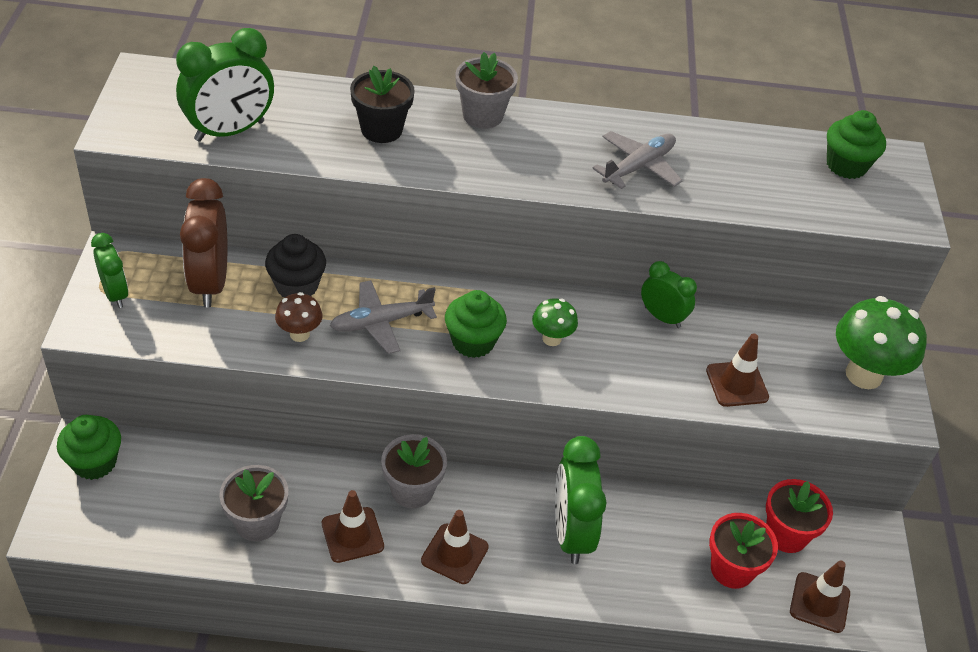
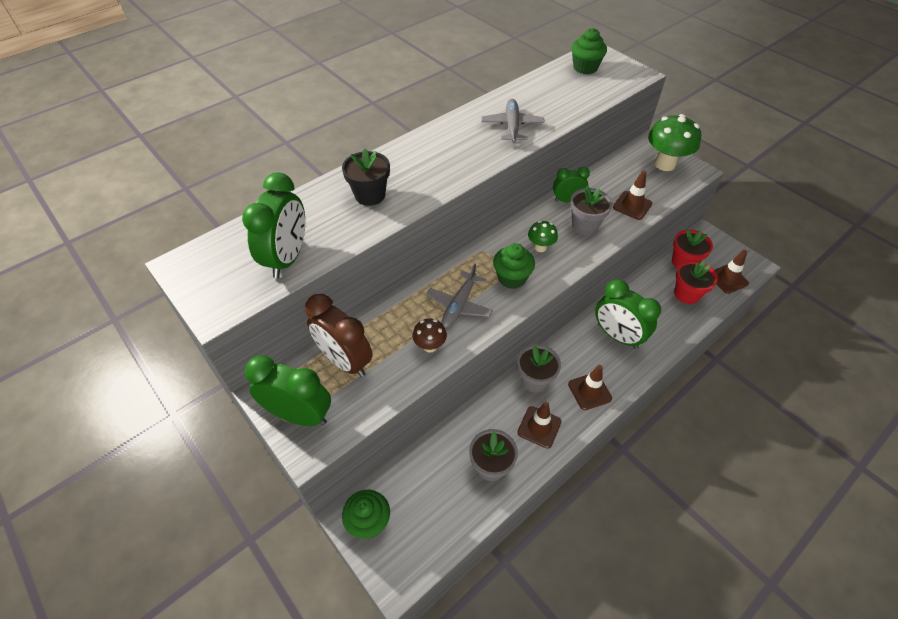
camera: 40 degrees left, 5 degrees up
(115, 294) = (300, 415): green clock -> green clock, size x1.67
(297, 286) = (393, 323): black cupcake -> none
(482, 115) = (408, 152): grey flower pot -> grey flower pot (585, 225)

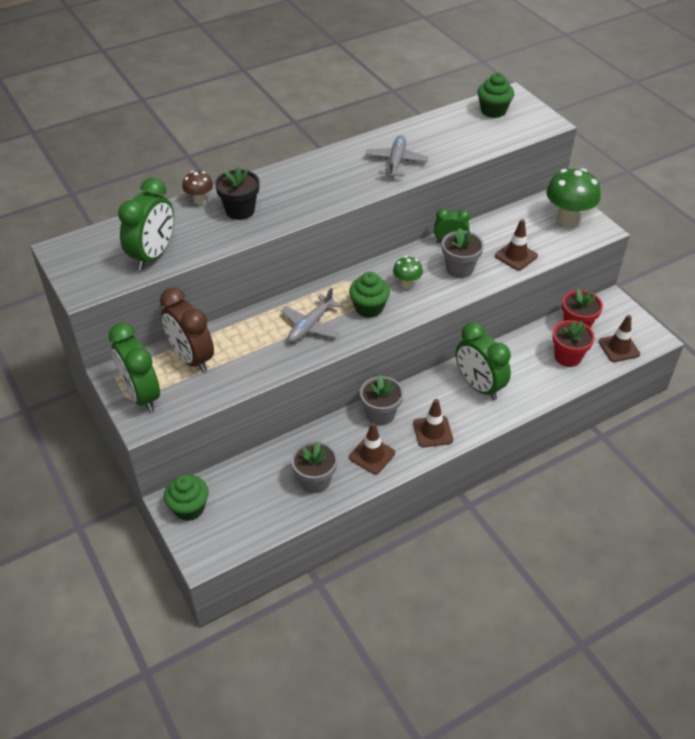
camera: 10 degrees right, 5 degrees down
(300, 415) = (141, 395): green clock -> green clock turned 150 degrees counterclockwise
(430, 346) = (272, 356): brown mushroom -> brown mushroom (199, 200)

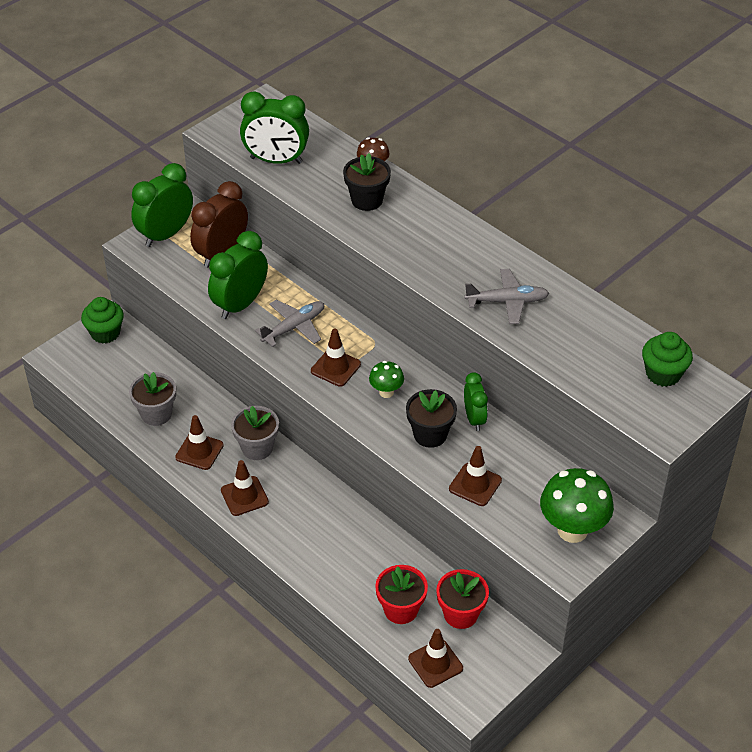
camera: 75 degrees right, 0 degrees up
(310, 325) = (294, 327): grey plane -> grey plane turned 120 degrees clockwise
(369, 308) = (335, 368): green cupcake -> brown traffic cone
(459, 269) = (430, 434): grey flower pot -> black flower pot
(478, 386) = (324, 527): green clock -> green clock (240, 304)

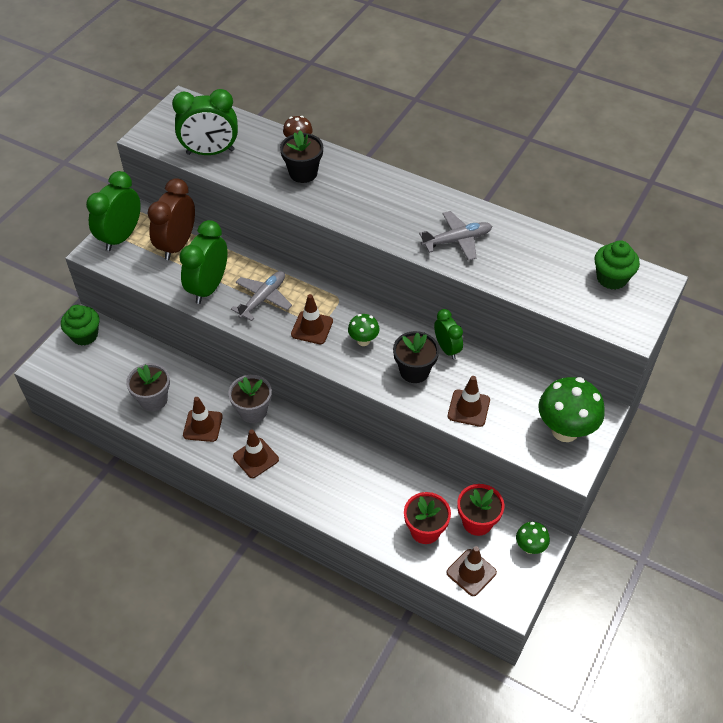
camera: 15 degrees left, 5 degrees up
(509, 653) = (530, 547): none -> green mushroom

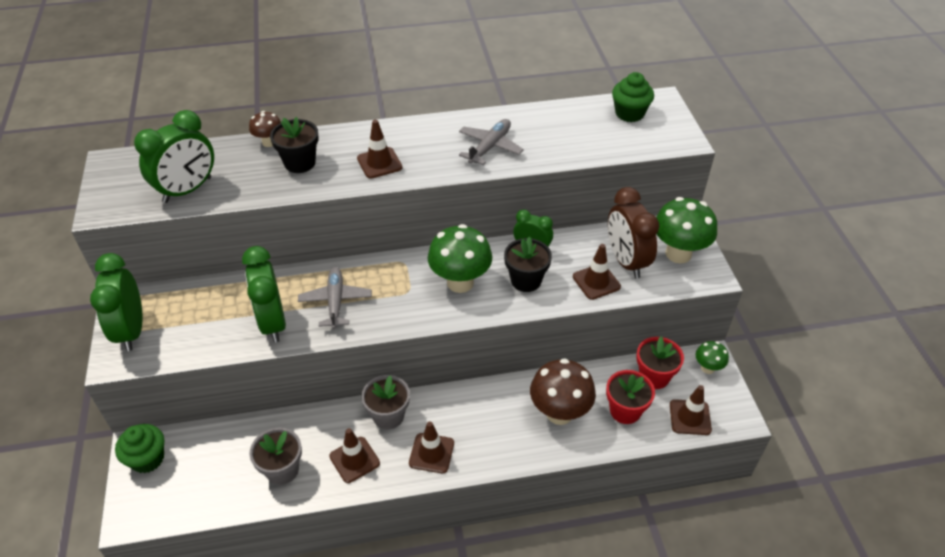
camera: 40 degrees left, 5 degrees down
(177, 245) = (201, 304): brown clock -> brown clock (626, 261)
(312, 328) = (405, 299): brown traffic cone -> brown traffic cone (379, 163)
(363, 341) = (460, 282): green mushroom -> green mushroom, size x1.90
(373, 495) = (559, 413): none -> brown mushroom

